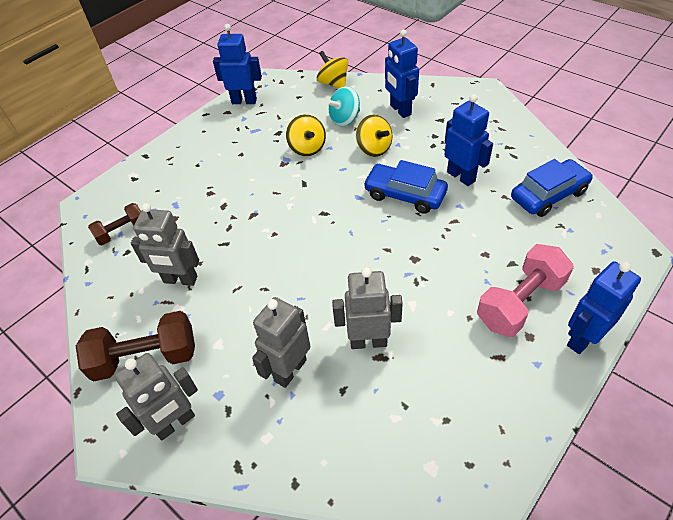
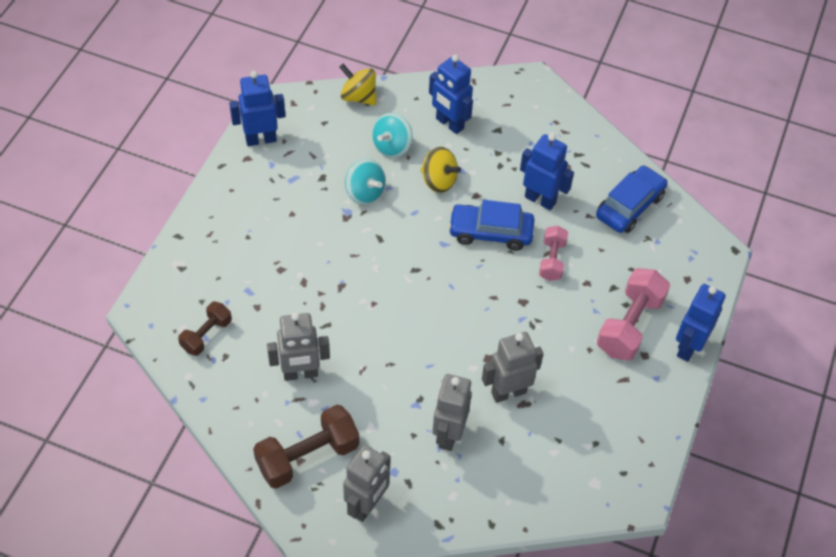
camera: 25 degrees left, 5 degrees up
(307, 148) = (365, 193): yellow spinning top -> turquoise spinning top
(456, 227) = (552, 260): none -> pink dumbbell

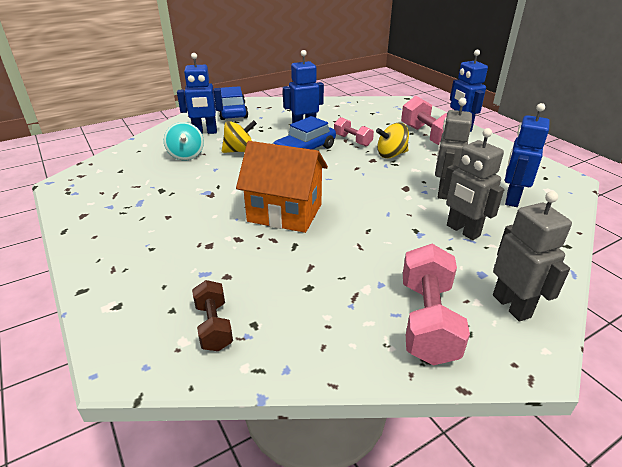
camera: 50 degrees left, 20 degrees down
(261, 139) = (80, 201): blue robot -> blue robot (511, 199)
(300, 374) = (328, 282): grey robot -> none
(307, 456) = (427, 320): brown dumbbell -> pink dumbbell
(358, 97) = (127, 151): yellow spinning top -> yellow spinning top (391, 154)
(365, 193) = (204, 179): turquoise spinning top -> none
(365, 289) = (285, 213): none -> orange house
(629, 206) = (344, 109): blue car -> blue car (232, 112)

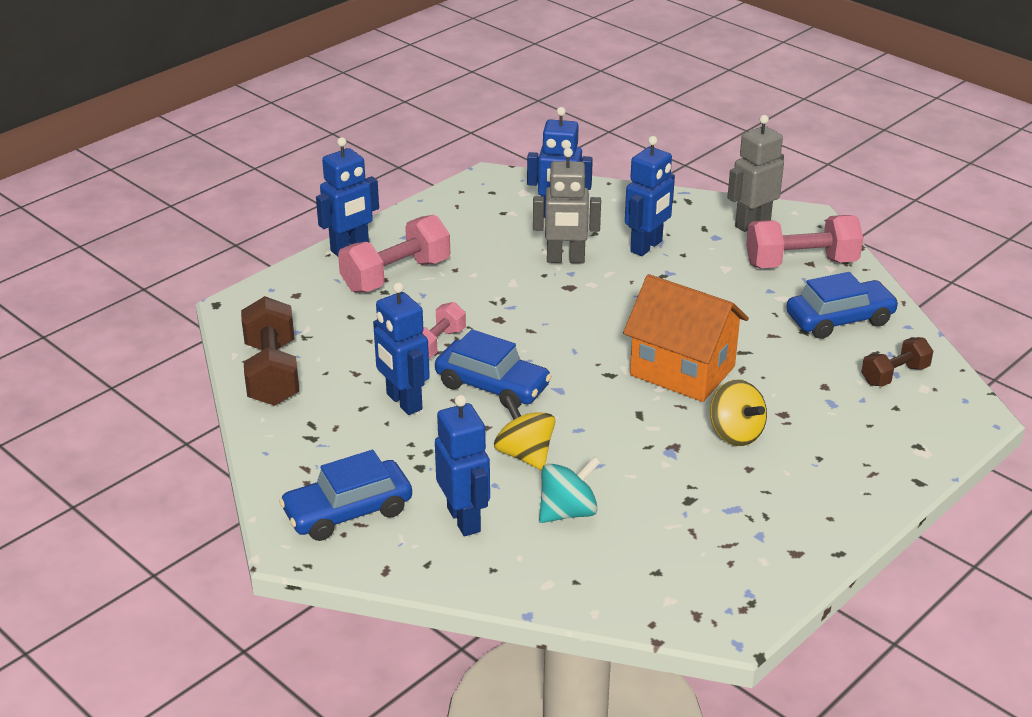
camera: 105 degrees left, 0 degrees up
(285, 213) = (682, 371): orange house -> orange house turned 60 degrees counterclockwise
(317, 317) = (839, 319): none -> blue car
(343, 105) = (272, 373): none -> brown dumbbell
(391, 154) = (474, 304): yellow spinning top -> yellow spinning top (735, 433)
(462, 231) = (647, 247): grey robot -> blue robot

